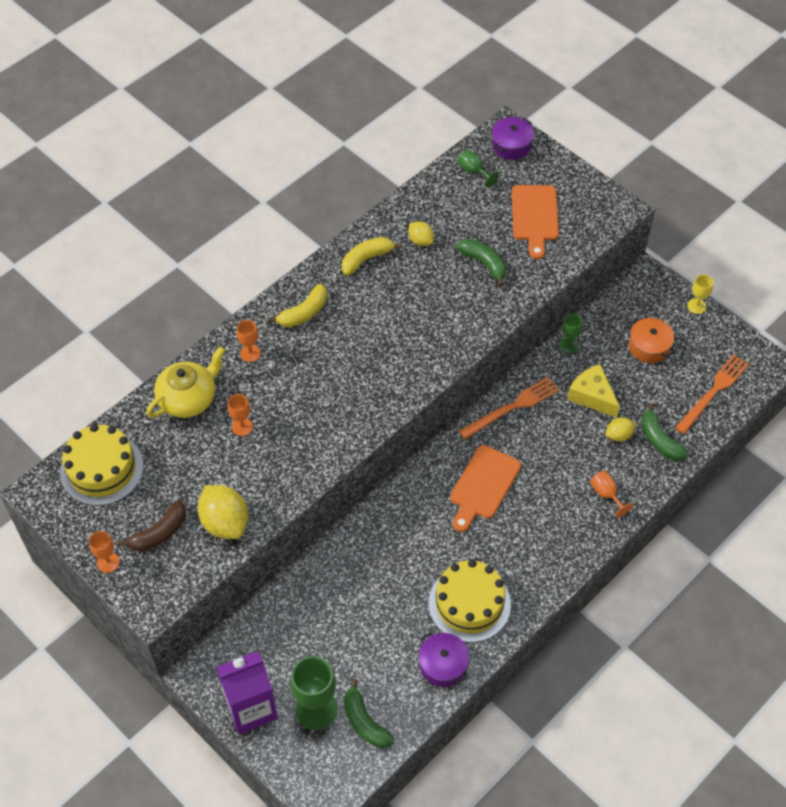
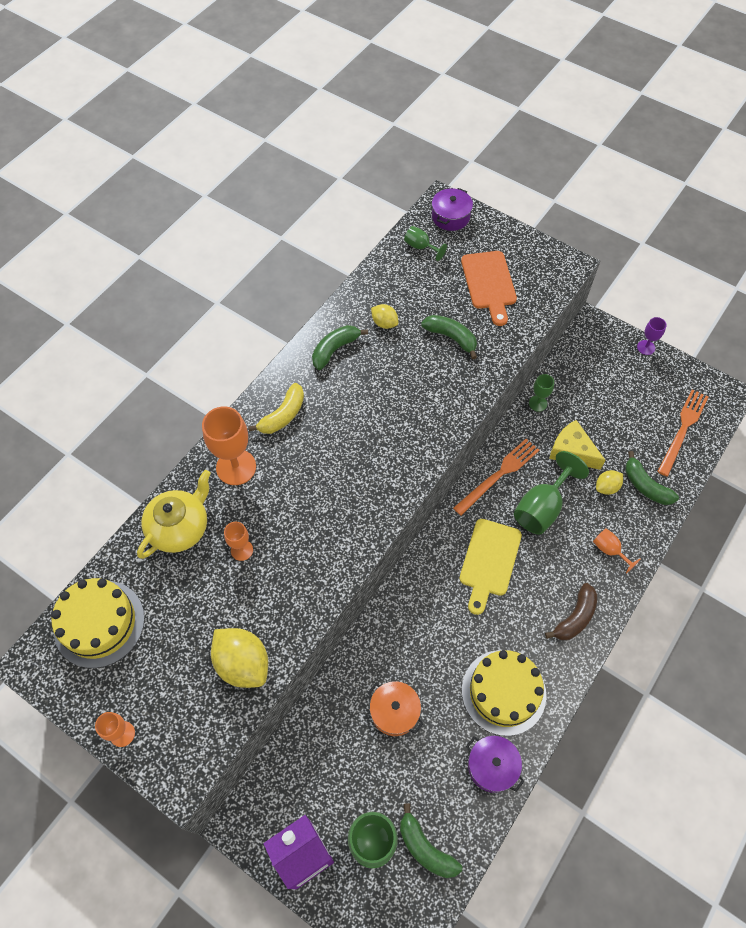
camera: 10 degrees left, 5 degrees up
(159, 533) = (173, 688): brown banana -> brown banana (575, 617)
(250, 353) = (236, 467): orange goblet -> orange goblet, size x1.88
(366, 259) = (335, 350): yellow banana -> green banana
(483, 486) = (489, 561): orange cutting board -> yellow cutting board
(548, 444) = (542, 507): none -> green goblet
(649, 347) = (612, 393): orange pot -> orange pot (394, 711)
(696, 306) = (646, 347): yellow goblet -> purple goblet

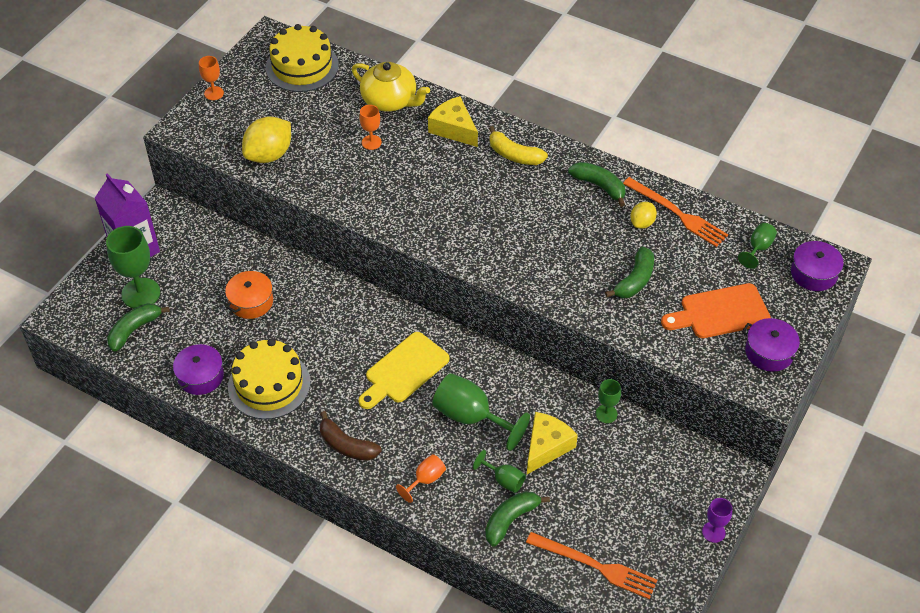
camera: 85 degrees right, 10 degrees down
(236, 467) = (453, 129): orange goblet -> yellow cheese
(489, 561) = (404, 370): yellow cutting board -> yellow cutting board turned 60 degrees counterclockwise
(498, 475) = (506, 377): orange fork -> orange fork (677, 213)
(531, 259) = (769, 352): none -> purple pot
(606, 487) = (504, 480): yellow lemon -> green goblet

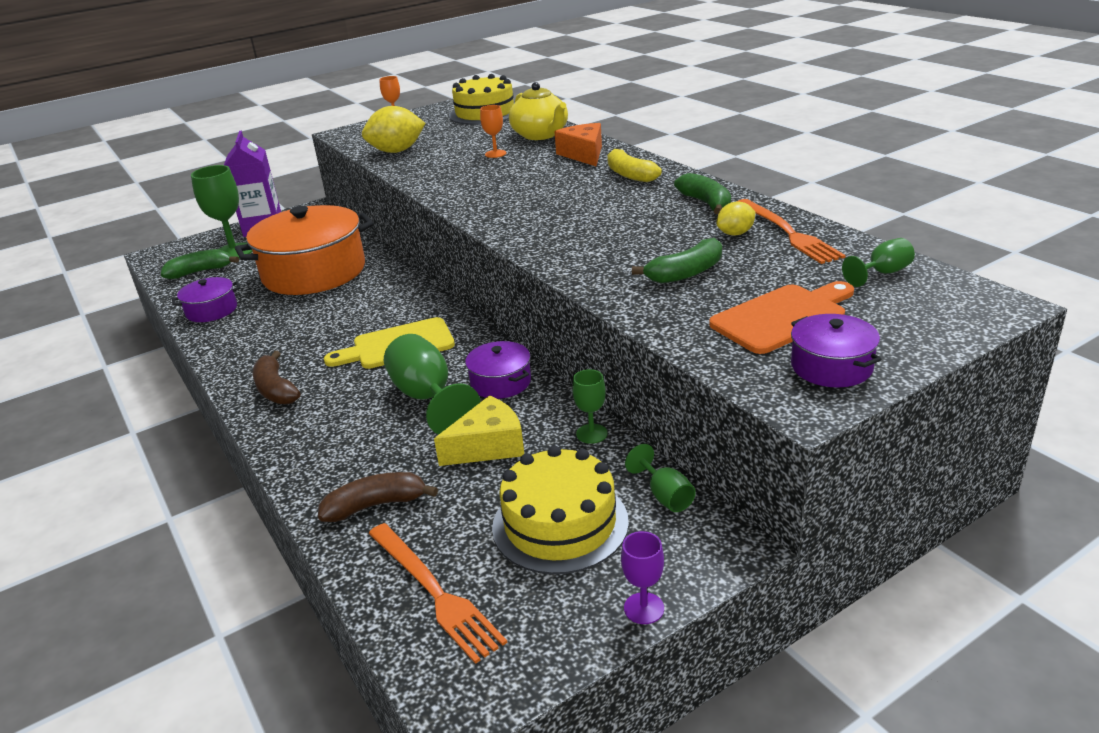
camera: 30 degrees right, 20 degrees down
(251, 302) = (314, 272): orange pot -> orange pot, size x2.17
(269, 384) = (261, 328): yellow cake -> yellow cake (560, 524)
(425, 480) = (321, 439): orange goblet -> none
(453, 129) = (583, 154): yellow cheese -> orange cheese
(504, 480) = (407, 463): green goblet -> green goblet (665, 496)
(511, 520) = (376, 505): green banana -> brown banana
(720, 312) = (782, 317): orange cutting board -> orange cutting board turned 135 degrees clockwise
(813, 273) = (957, 306): purple pot -> purple pot (501, 382)

